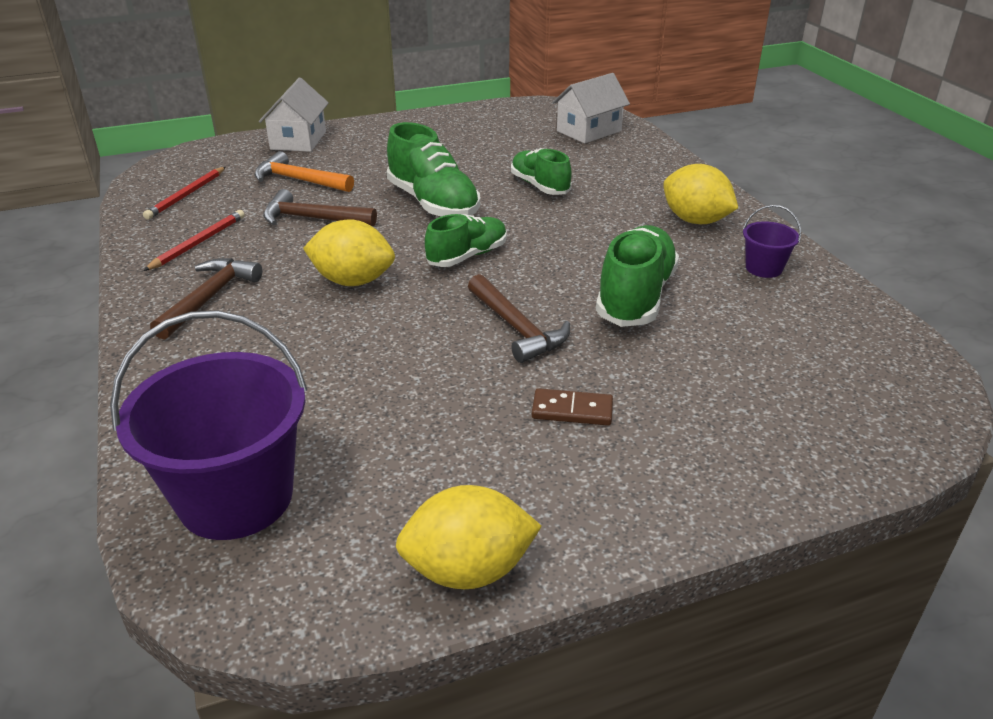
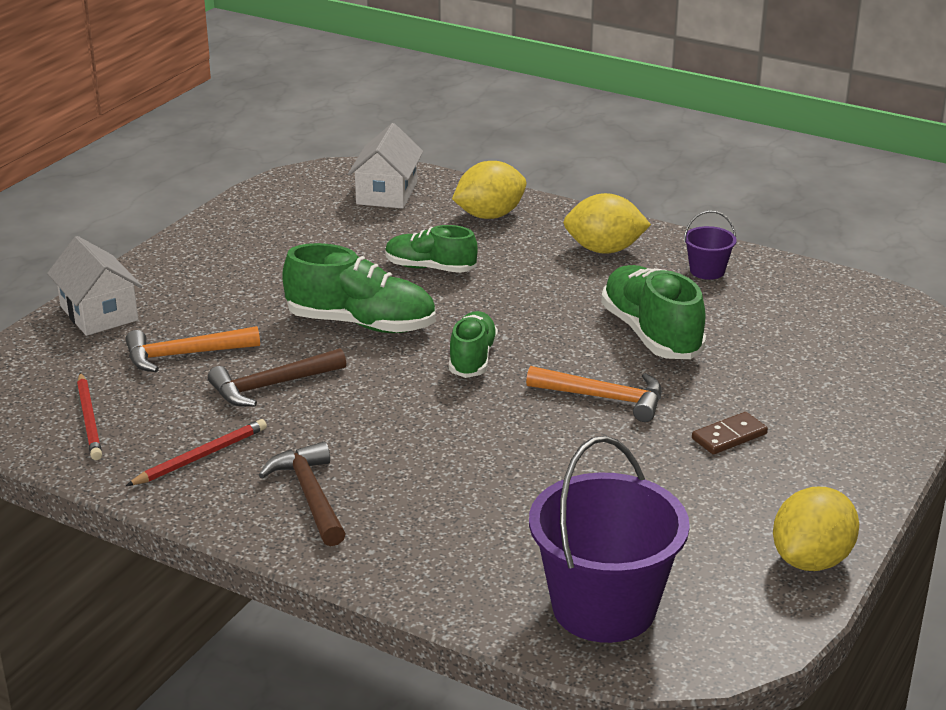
camera: 40 degrees left, 5 degrees down
(198, 243) = (200, 457): red pencil -> red pencil turned 60 degrees clockwise
(353, 281) = (412, 423): yellow lemon -> yellow lemon (489, 215)
(517, 328) = (604, 398): brown hammer -> orange hammer

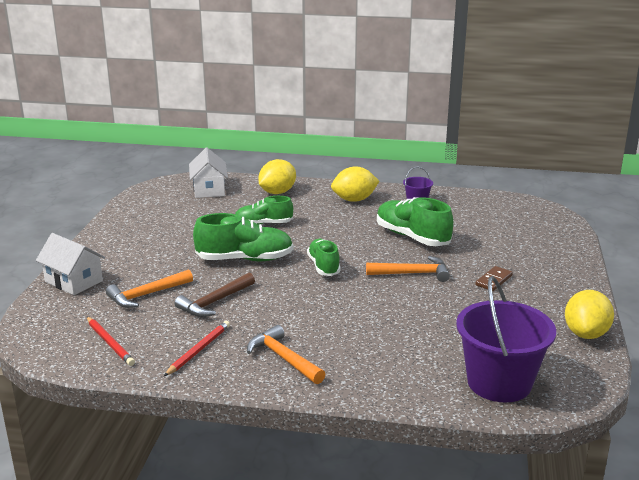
camera: 20 degrees left, 5 degrees down
(310, 495) = (283, 358): brown hammer -> orange hammer

